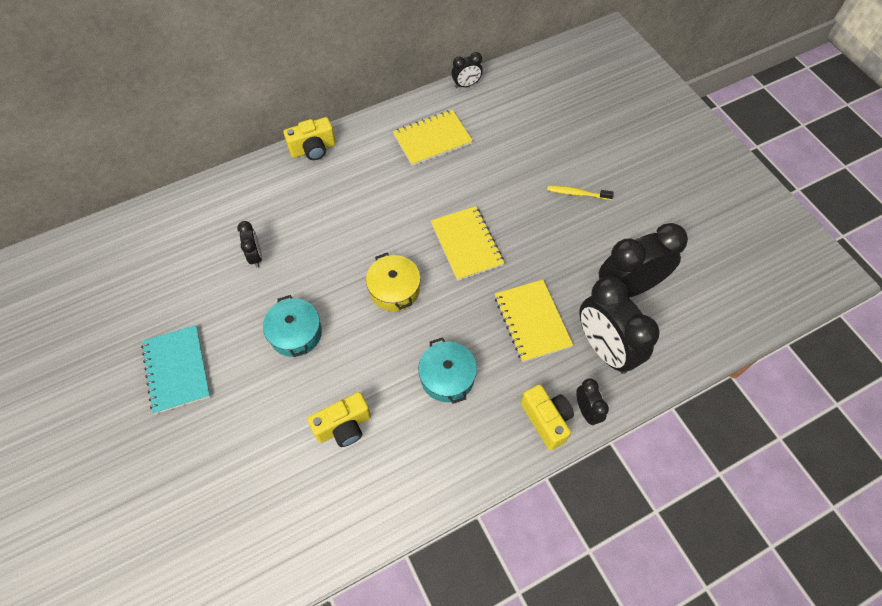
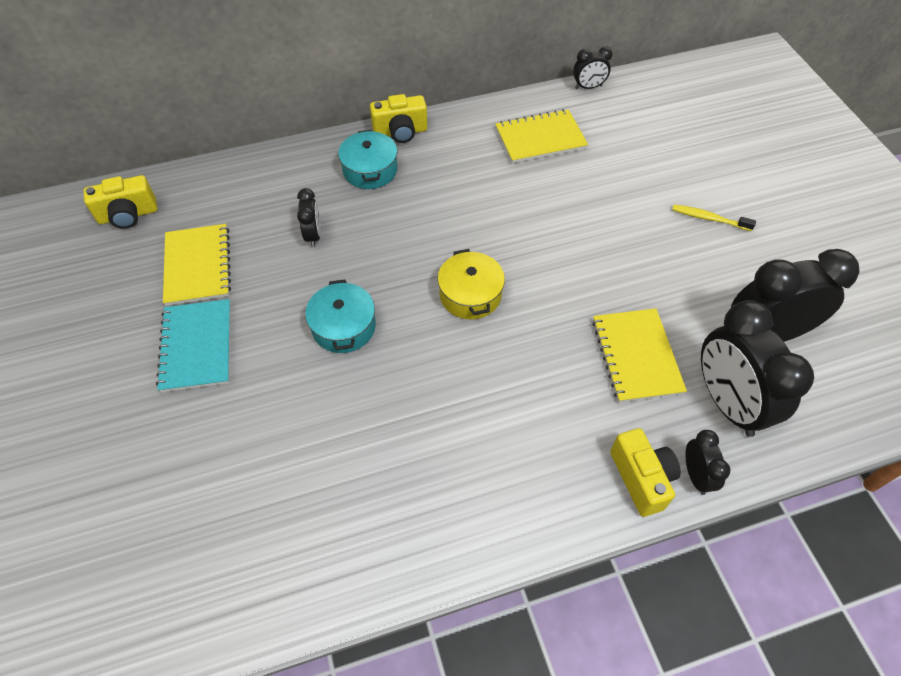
camera: 10 degrees right, 5 degrees down
(344, 426) = (382, 444): yellow camera -> yellow camera (128, 215)
(447, 377) = (520, 405): turquoise pot -> turquoise pot (370, 170)
(467, 244) = (566, 256): yellow notebook -> yellow notebook (198, 266)

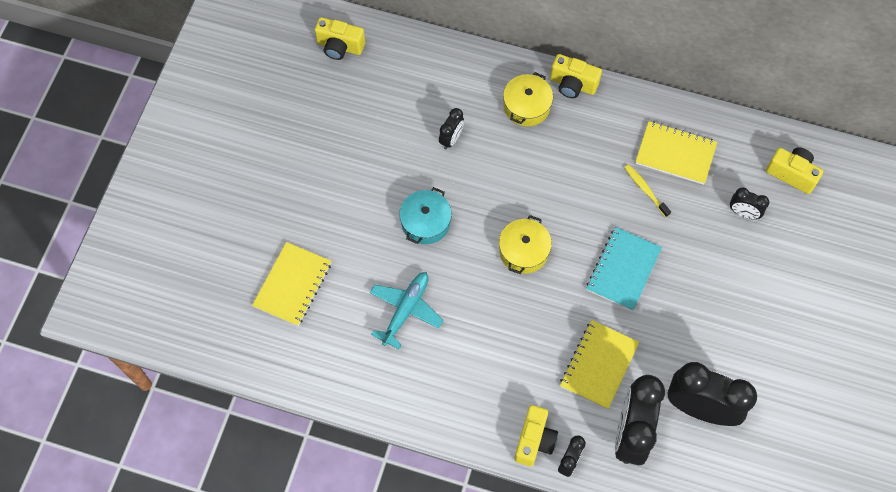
camera: 35 degrees right, 10 degrees up
(196, 346) = (328, 179): turquoise notebook -> turquoise notebook (623, 269)
(198, 266) = (362, 117): yellow notebook -> yellow notebook (293, 285)
(370, 170) = (526, 106): turquoise pot -> yellow pot
(388, 431) = (405, 310): none -> turquoise plane
(588, 87) = (755, 128): black clock -> black clock (743, 213)
(649, 104) = (792, 174): none -> yellow camera
(709, 218) = (744, 300): yellow toothbrush -> yellow toothbrush (645, 190)

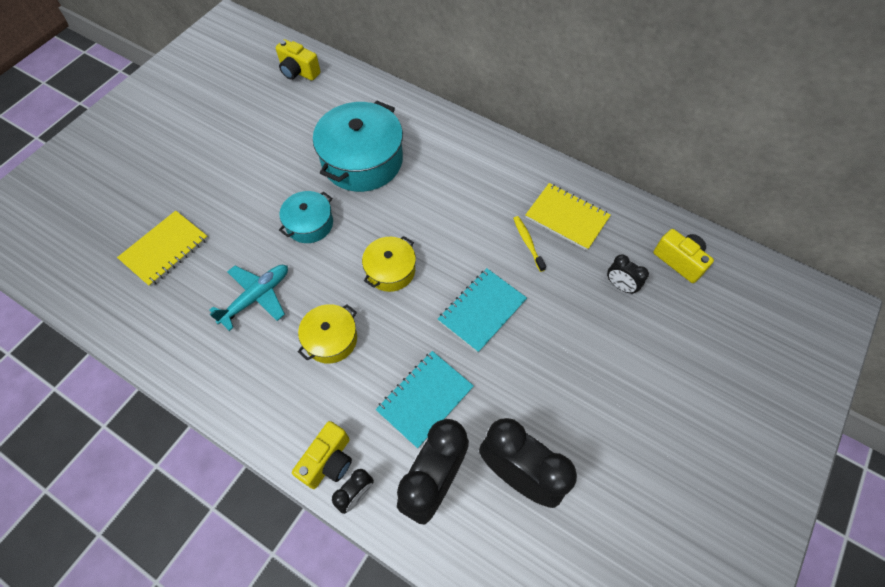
camera: 15 degrees right, 5 degrees down
(451, 139) = (362, 160): black clock -> turquoise pot
(526, 106) = (440, 149): yellow pot -> yellow pot (331, 339)
(573, 85) = (489, 140): yellow camera -> none
(598, 365) = (425, 399): yellow notebook -> turquoise notebook

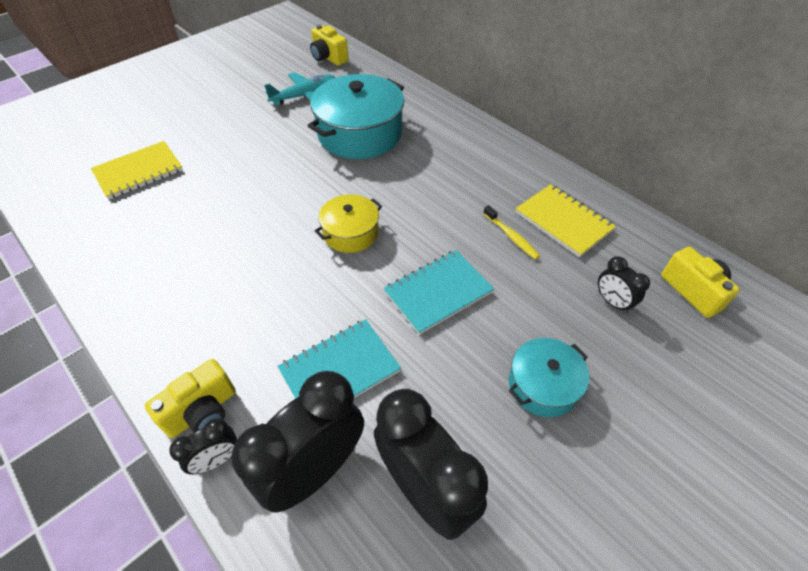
camera: 15 degrees right, 10 degrees down
(256, 297) = (203, 229): turquoise plane -> turquoise plane (304, 96)
(309, 224) = (285, 176): turquoise pot -> turquoise pot (543, 385)
(331, 339) = (261, 284): yellow pot -> none
(528, 243) = (511, 236): yellow toothbrush -> yellow toothbrush turned 150 degrees clockwise

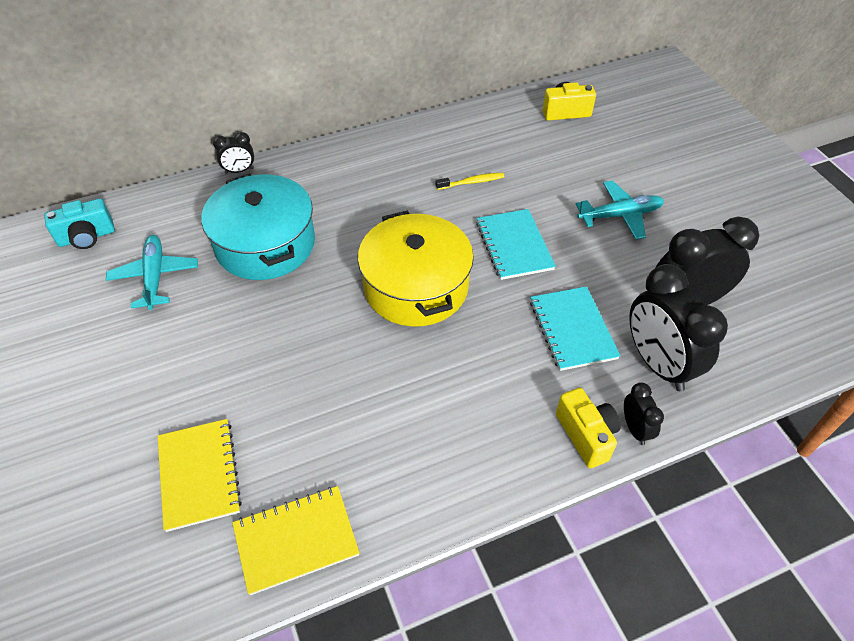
camera: 70 degrees left, 0 degrees up
(328, 58) = (87, 237): yellow camera -> turquoise camera
(350, 233) = (416, 286): yellow pot -> yellow pot, size x1.82
(543, 385) = (620, 215): turquoise pot -> turquoise plane
(563, 221) = (469, 147): yellow notebook -> yellow notebook (296, 540)
(612, 302) = (560, 153): black clock -> black clock (239, 170)

